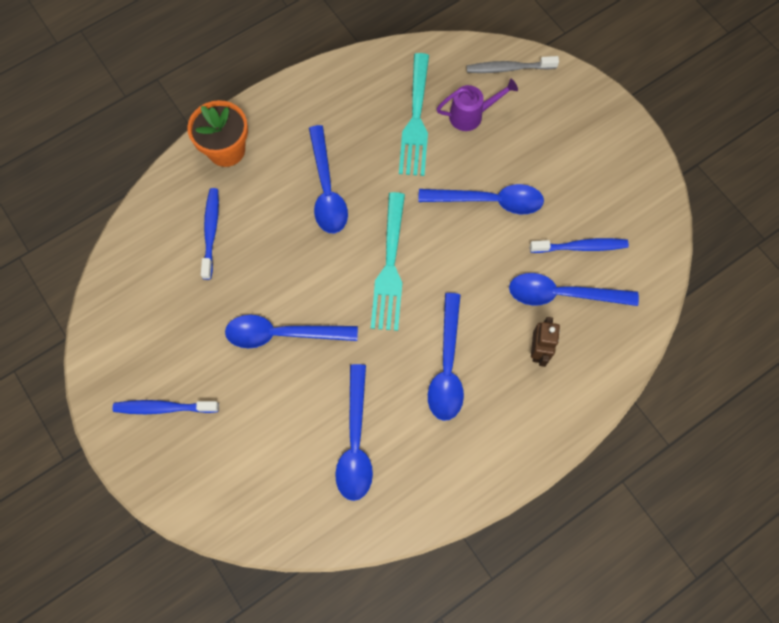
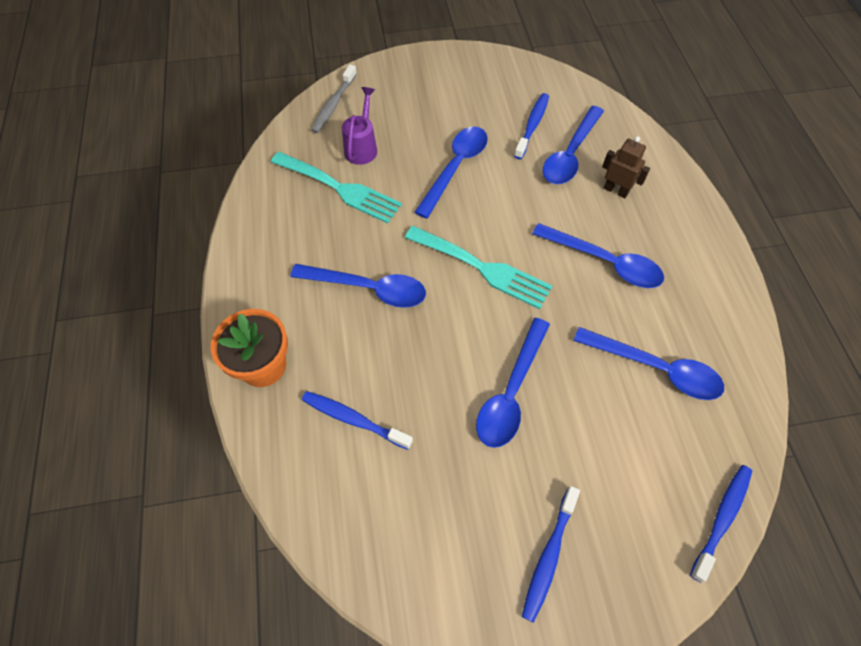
camera: 65 degrees left, 10 degrees down
(242, 528) = (722, 519): none -> blue toothbrush

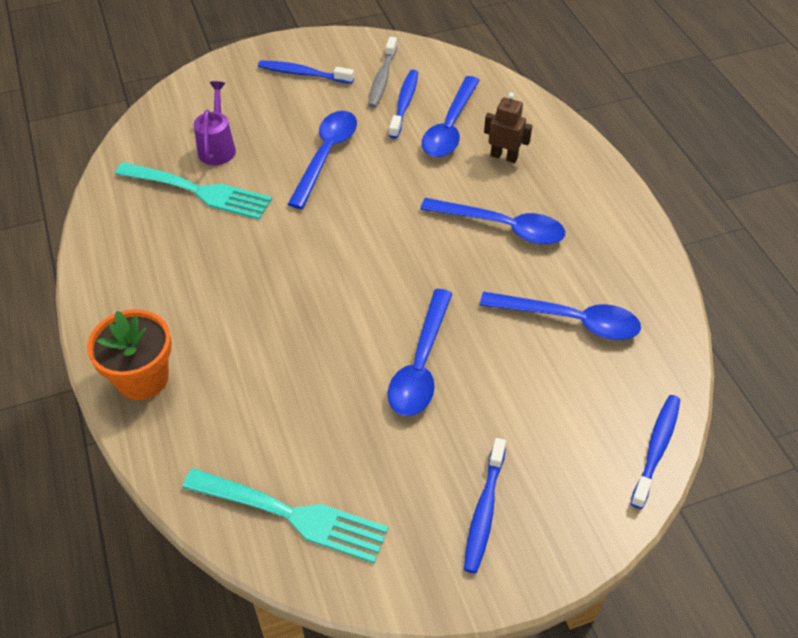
camera: 10 degrees left, 10 degrees down
(333, 104) = (177, 108): grey toothbrush -> grey toothbrush (382, 79)
(353, 419) = (253, 415): blue toothbrush -> blue toothbrush (303, 74)
(368, 289) = (248, 286): blue spoon -> none
(483, 268) = (372, 250): turquoise fork -> turquoise fork (293, 515)

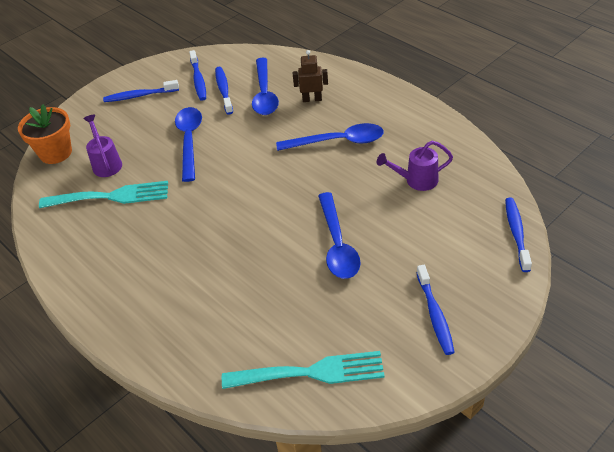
camera: 20 degrees left, 5 degrees down
(142, 378) = (146, 332): orange flower pot -> orange flower pot (55, 153)
(382, 79) = (198, 80): grey toothbrush -> blue toothbrush
(570, 320) = (417, 180): blue spoon -> purple watering can

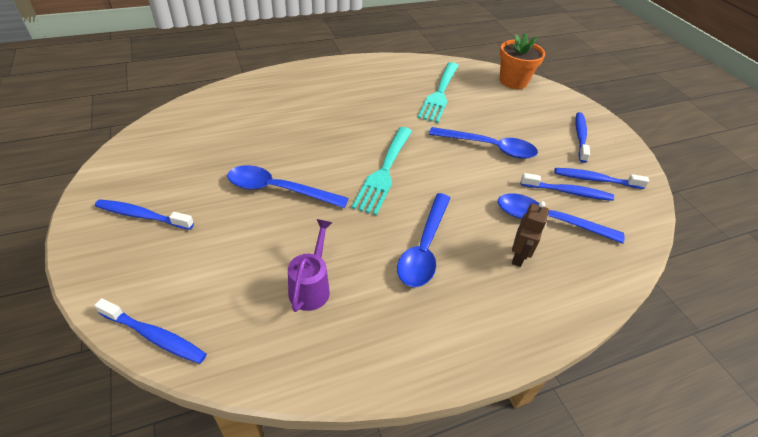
camera: 105 degrees right, 0 degrees up
(106, 163) = (483, 100): purple watering can -> none
(311, 372) = (176, 132): turquoise fork -> turquoise fork (384, 172)

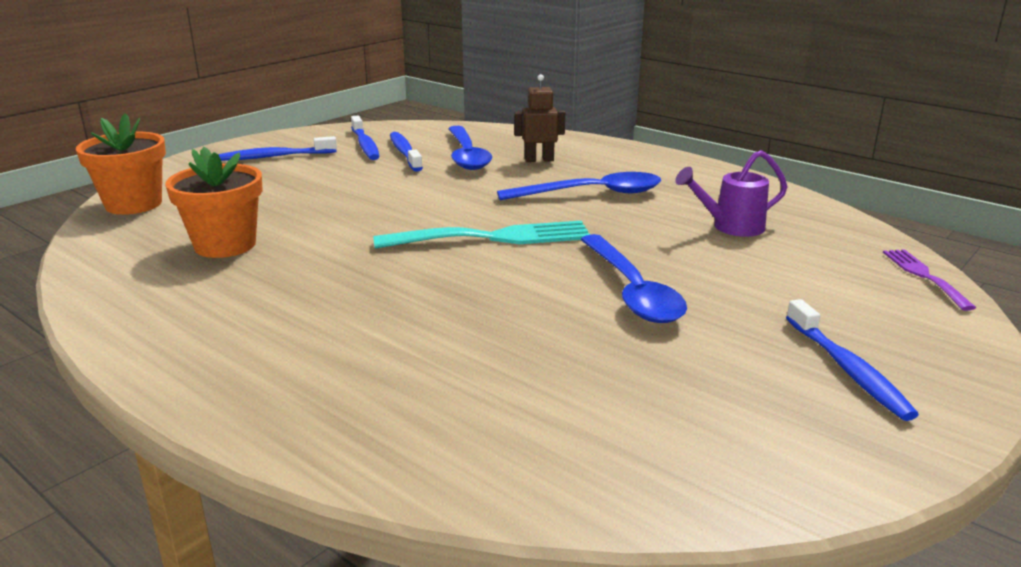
camera: 115 degrees left, 20 degrees down
(155, 336) = (924, 276): blue toothbrush -> purple fork
(439, 94) = (225, 245): turquoise fork -> orange flower pot
(489, 147) = (357, 193): blue spoon -> none

